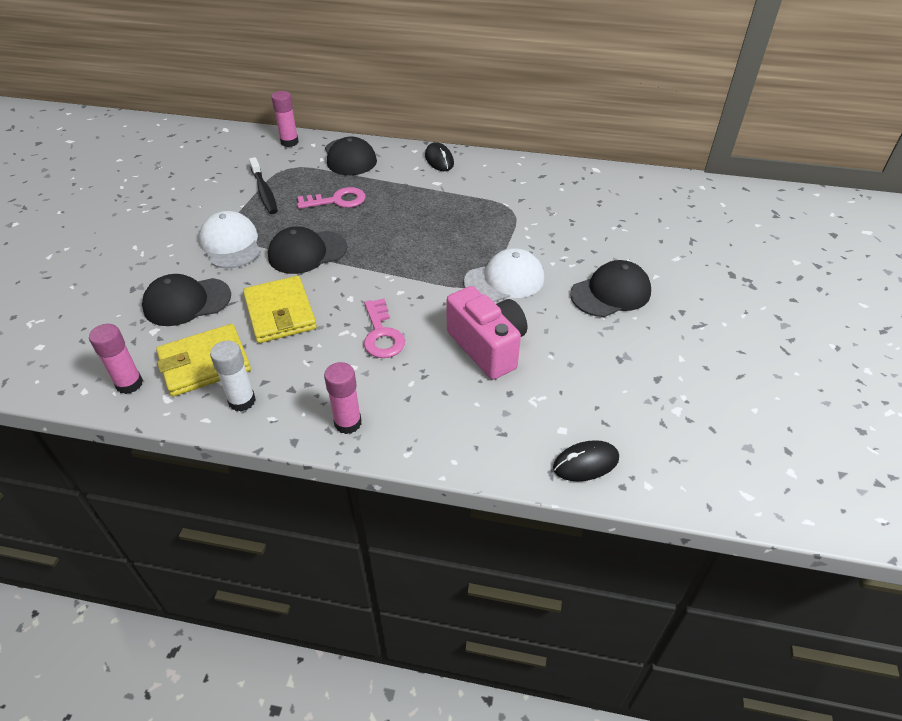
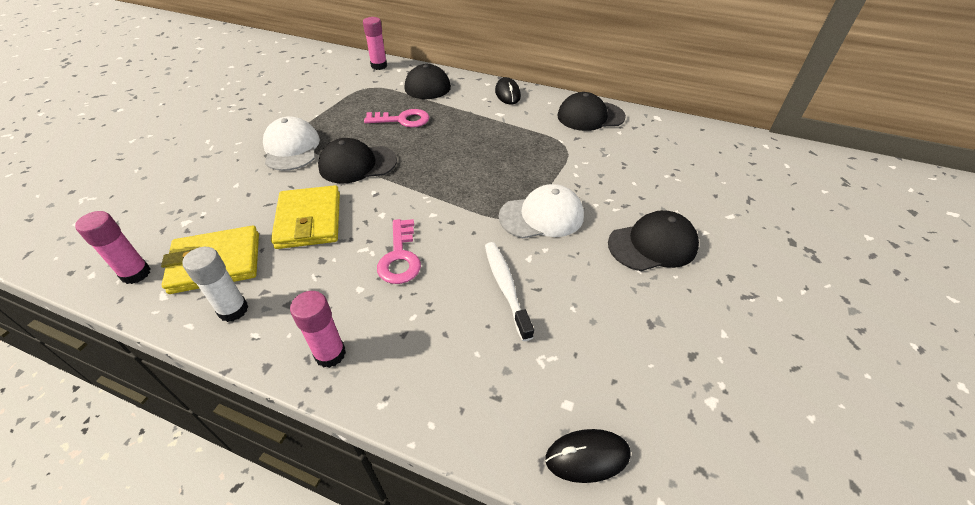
camera: 10 degrees right, 0 degrees up
(187, 302) = (228, 198): black cap -> black cap (590, 116)
(264, 192) = (340, 105): black toothbrush -> none
(487, 347) = (506, 287): pink camera -> white toothbrush

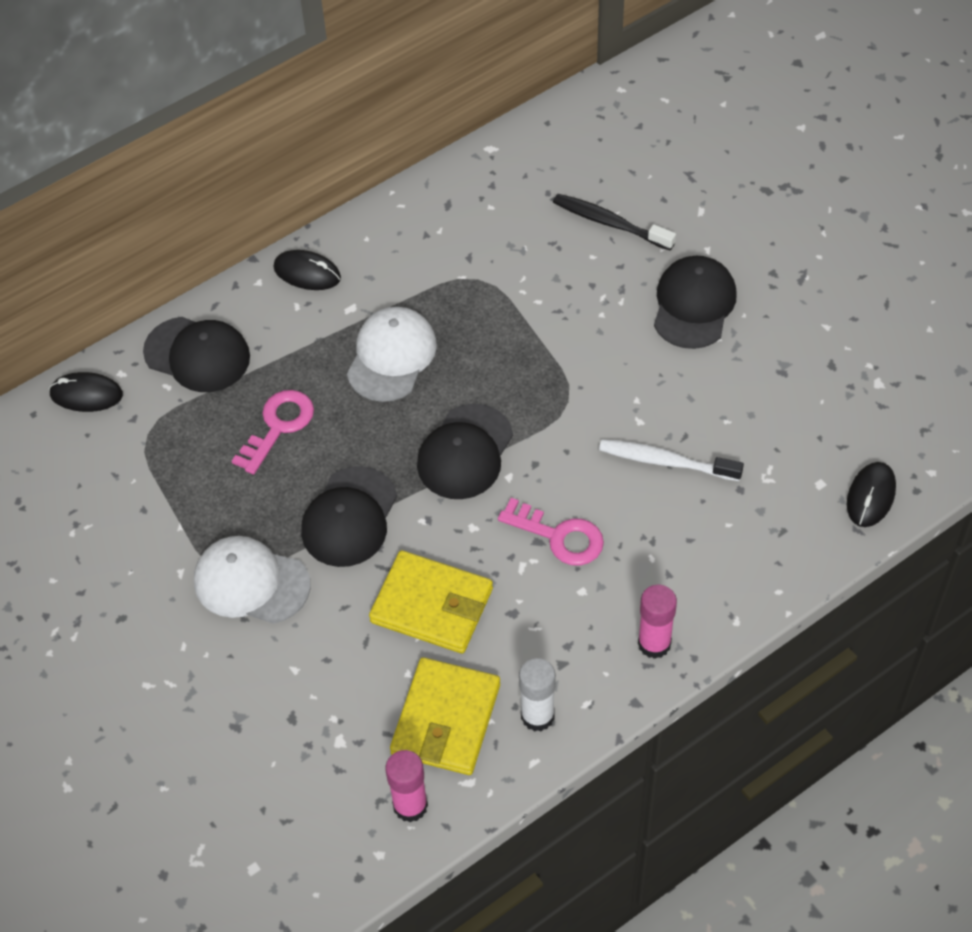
camera: 55 degrees left, 10 degrees up
(379, 66) = (86, 395): pink glue stick -> black mouse
(541, 216) = (585, 375): white cap -> white cap (391, 356)
(590, 116) = (434, 214): black cap -> black cap (465, 452)
(667, 179) = (610, 223): none -> black toothbrush

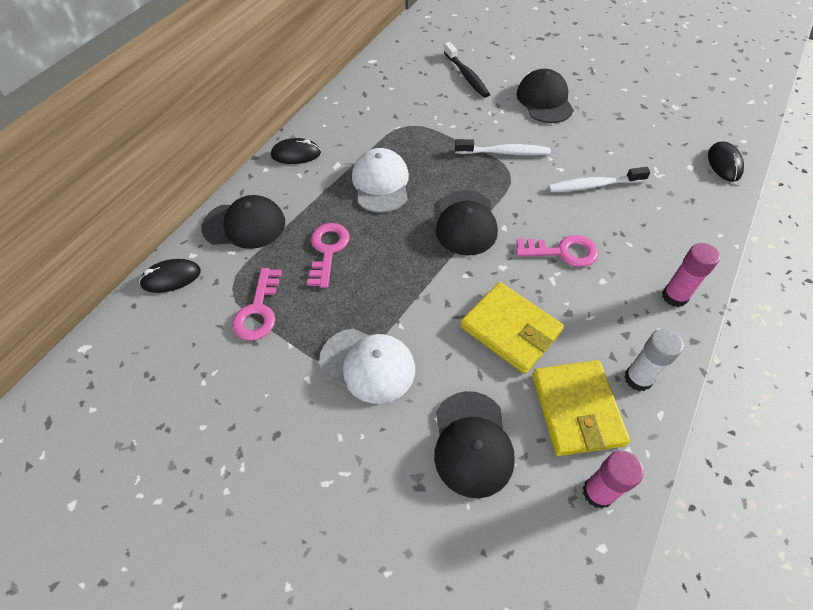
camera: 25 degrees left, 0 degrees up
(164, 473) = (258, 310): none -> pink key
(251, 582) = (368, 365): white cap -> white cap turned 150 degrees counterclockwise
(349, 517) = (414, 291): black cap -> black cap (472, 443)
(432, 605) = (510, 329): yellow wallet -> yellow wallet turned 45 degrees clockwise
(580, 369) = (504, 152): none -> white toothbrush
(610, 223) = (466, 76): black toothbrush -> black toothbrush turned 120 degrees counterclockwise

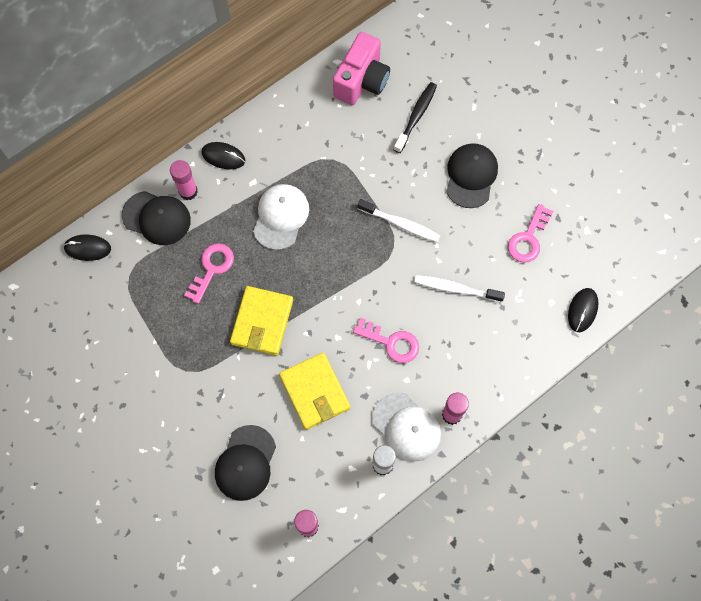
camera: 20 degrees right, 15 degrees up
(258, 310) = (142, 303): pink key -> pink key (528, 238)
(270, 192) = (188, 191): none -> pink glue stick
(368, 365) = (202, 379): white cap -> white cap (406, 427)
(402, 67) = (361, 81): none -> pink camera
(466, 76) = (416, 116): black toothbrush -> black toothbrush turned 150 degrees counterclockwise
(466, 223) = (330, 285): black cap -> none
(576, 409) = (327, 469): yellow wallet -> yellow wallet (262, 322)

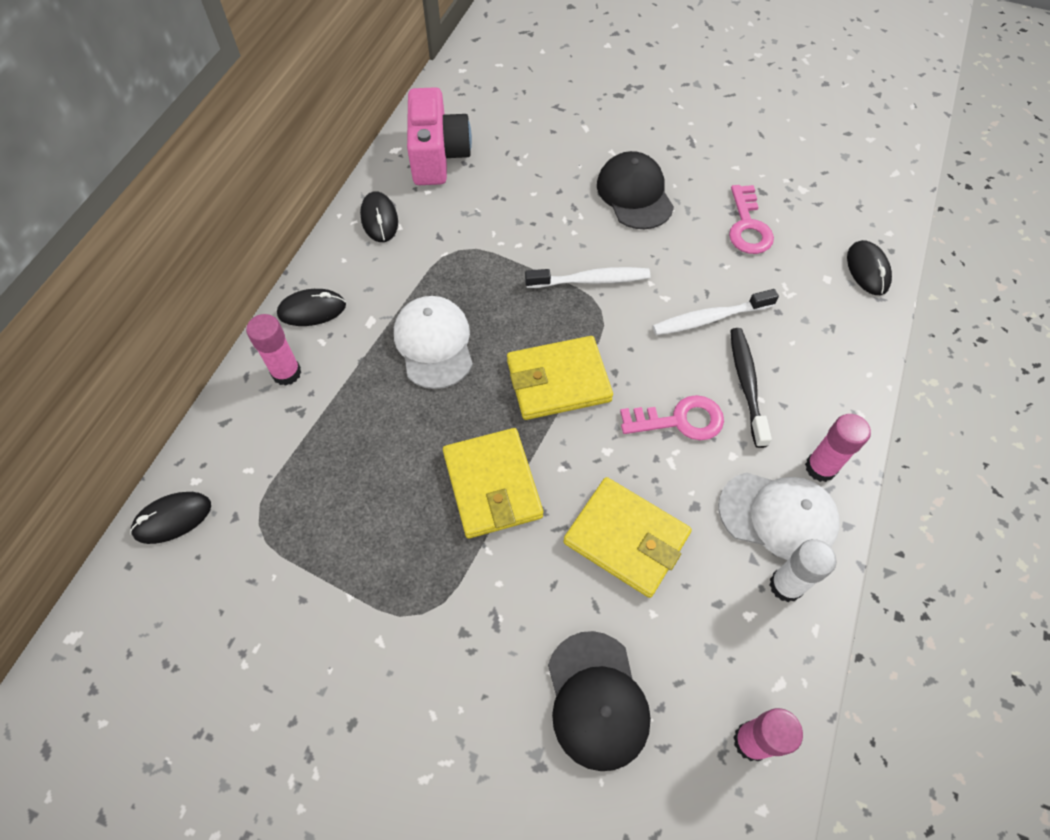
camera: 30 degrees left, 10 degrees down
(156, 218) = (259, 427): black cap -> none
(211, 269) = (378, 453): pink key -> none
(297, 111) = (379, 219): none -> black mouse
(338, 280) = (558, 381): none -> yellow wallet
(416, 116) = (527, 164): black toothbrush -> black toothbrush (746, 384)

